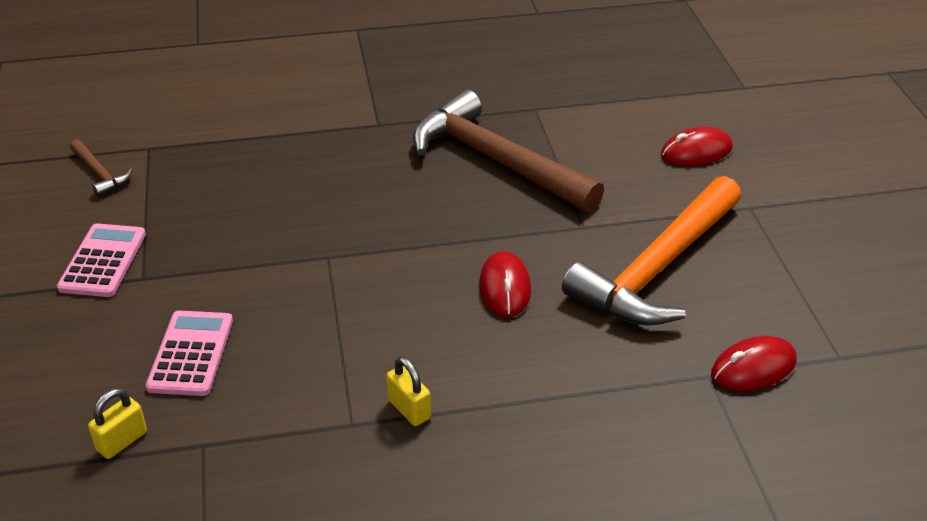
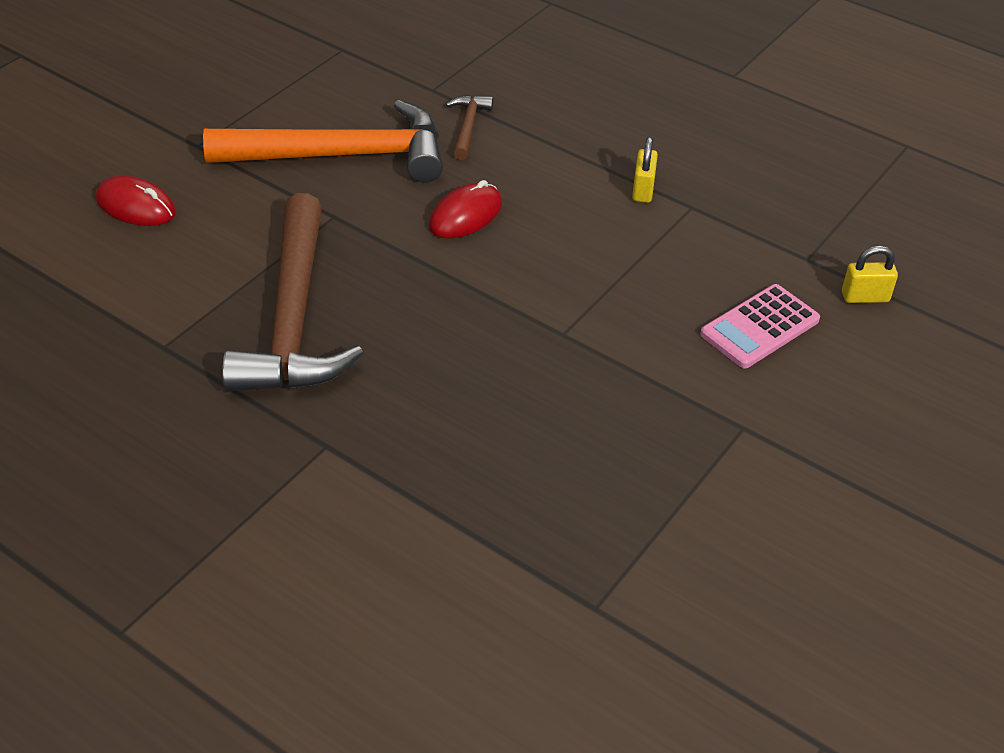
camera: 135 degrees left, 5 degrees up
(100, 173) = (683, 606): brown hammer -> brown hammer (468, 127)
(103, 261) = (766, 473): pink calculator -> none
(753, 368) = (400, 76): red mouse -> none

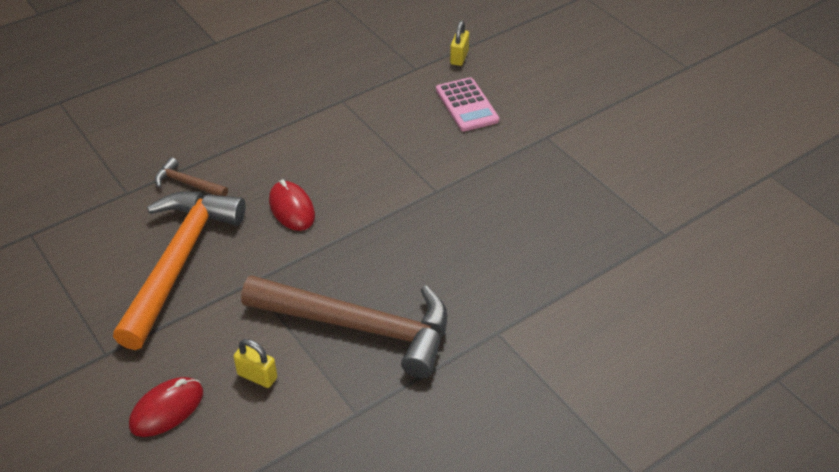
camera: 70 degrees left, 0 degrees up
(643, 190) = (312, 116): yellow padlock -> yellow padlock (257, 376)

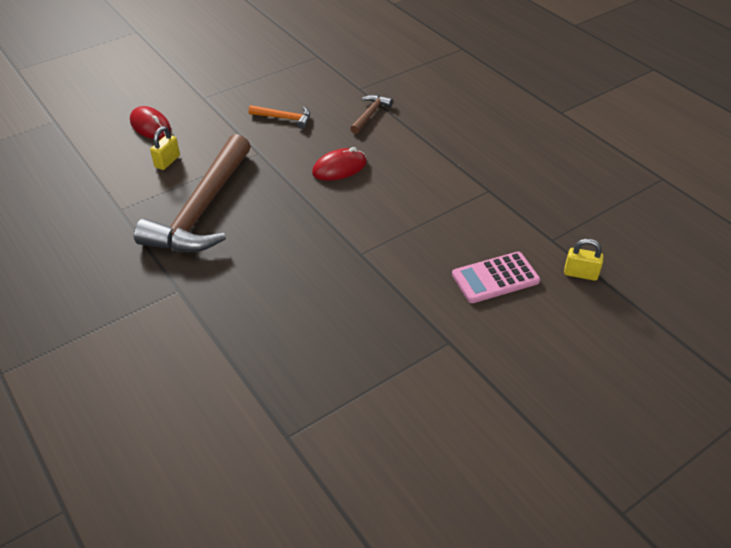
camera: 90 degrees right, 0 degrees up
(178, 262) = (284, 118): orange hammer -> orange hammer, size x0.42

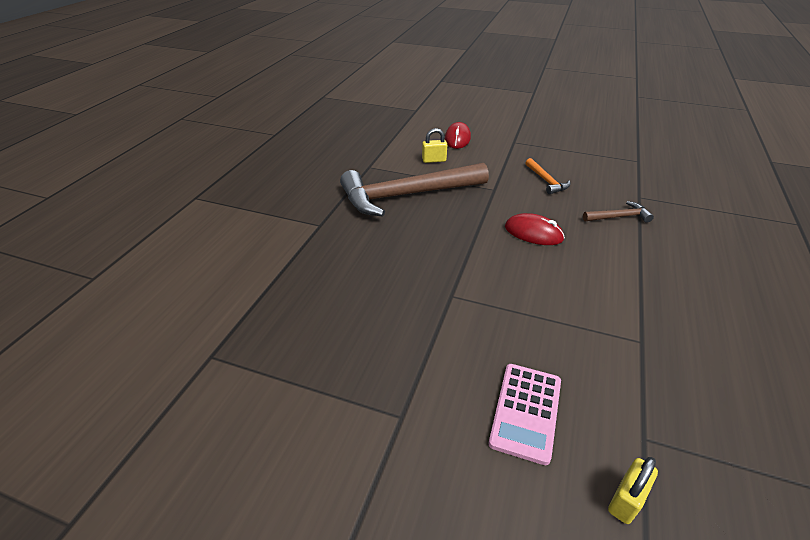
camera: 55 degrees right, 5 degrees down
(495, 278) = (526, 412): pink calculator -> pink calculator turned 105 degrees counterclockwise
(580, 274) = (626, 500): yellow padlock -> yellow padlock turned 60 degrees clockwise

